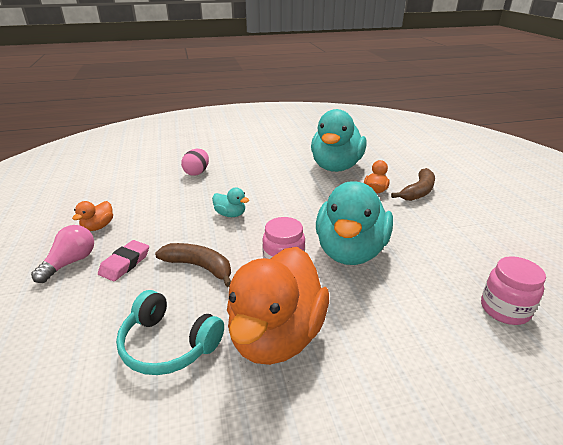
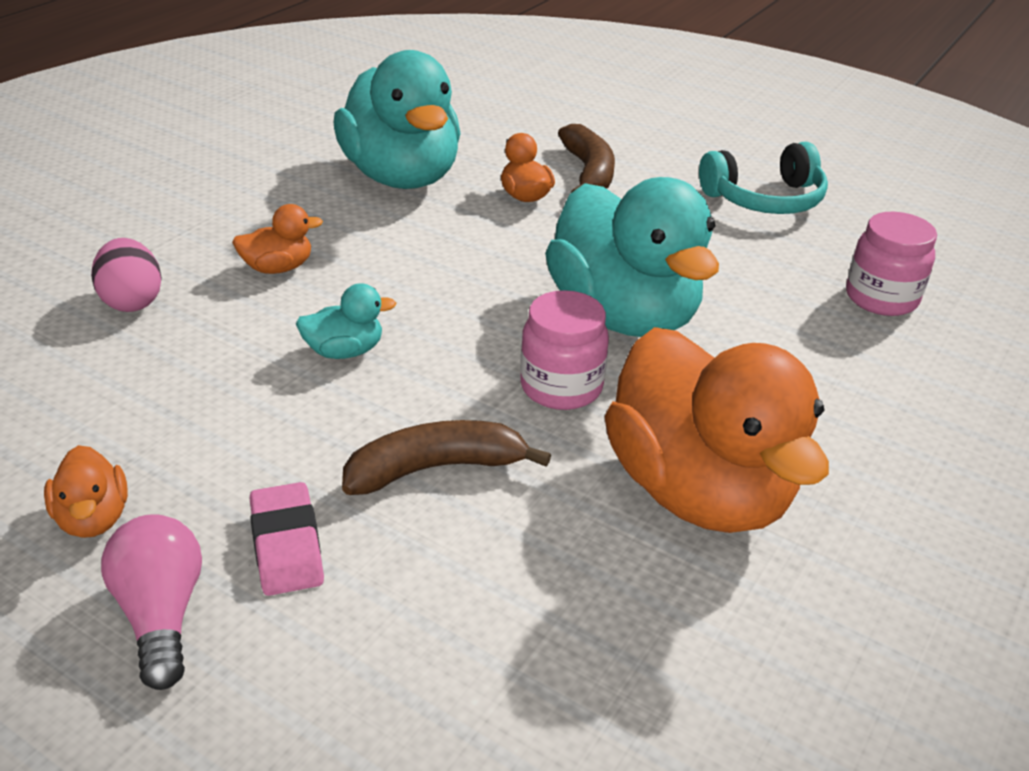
camera: 45 degrees left, 5 degrees up
(168, 345) = (578, 606): turquoise headphones -> turquoise headphones (765, 199)
(250, 180) = (278, 268): none -> orange duck

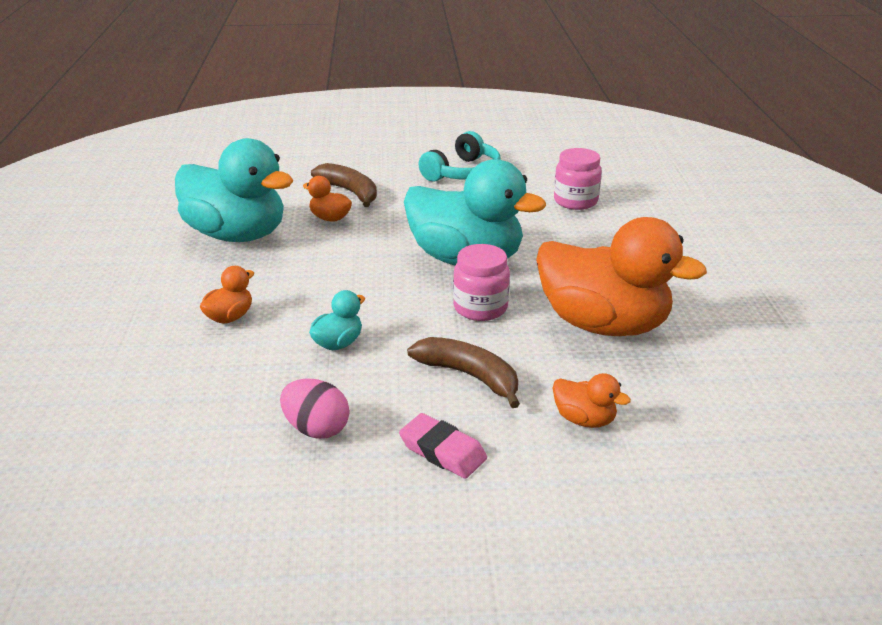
camera: 35 degrees left, 5 degrees down
(93, 518) = (312, 499): orange duck -> orange duck (584, 419)
(132, 301) = (155, 377): pink egg -> pink egg (316, 429)
(161, 614) = (422, 519): pink light bulb -> none
(436, 468) = (469, 376): brown banana -> brown banana turned 90 degrees clockwise

